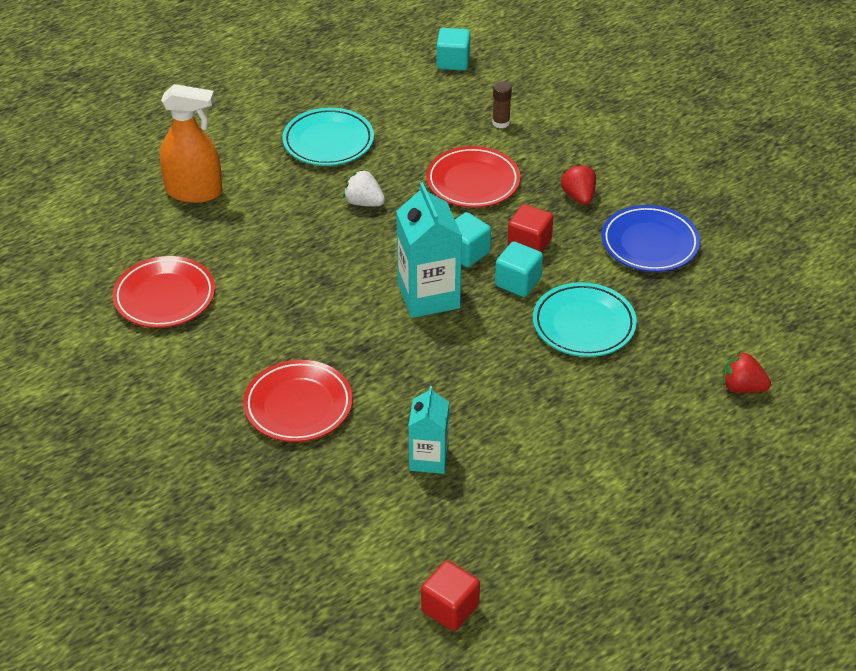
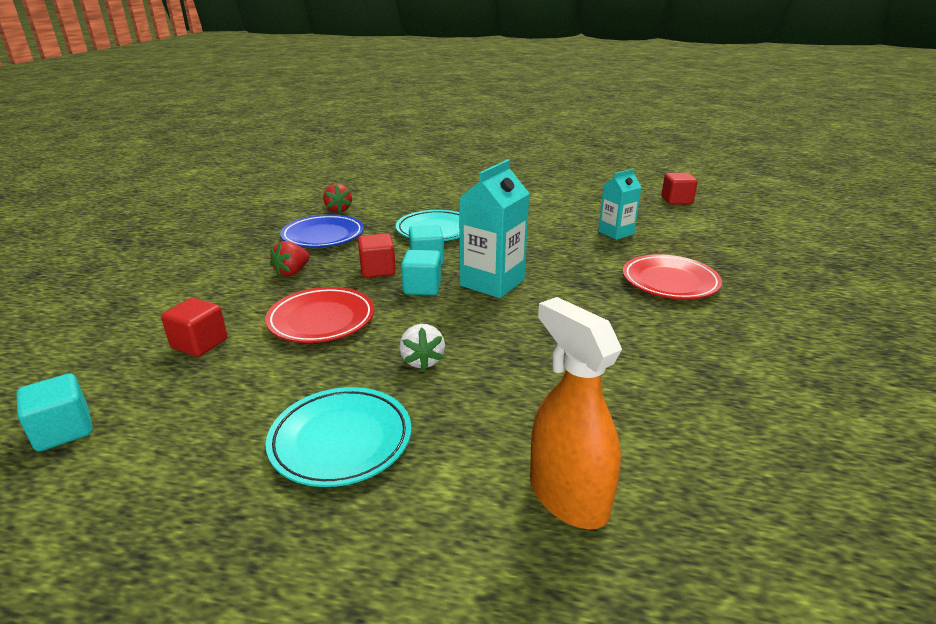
camera: 130 degrees left, 15 degrees down
(165, 297) = (719, 403): red plate -> none
(501, 123) = (199, 344): brown glue stick -> red cube
(742, 387) = (422, 188): red strawberry -> red strawberry (338, 210)

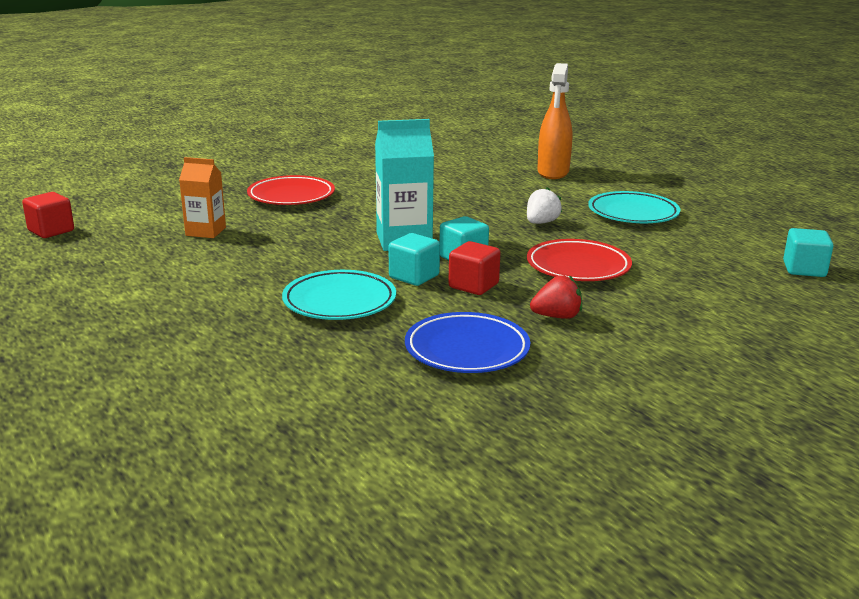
camera: 135 degrees left, 5 degrees down
(199, 344) = (691, 286): red cube -> none
(338, 210) = (382, 389): red strawberry -> none
(616, 233) = (206, 231): turquoise carton -> orange carton

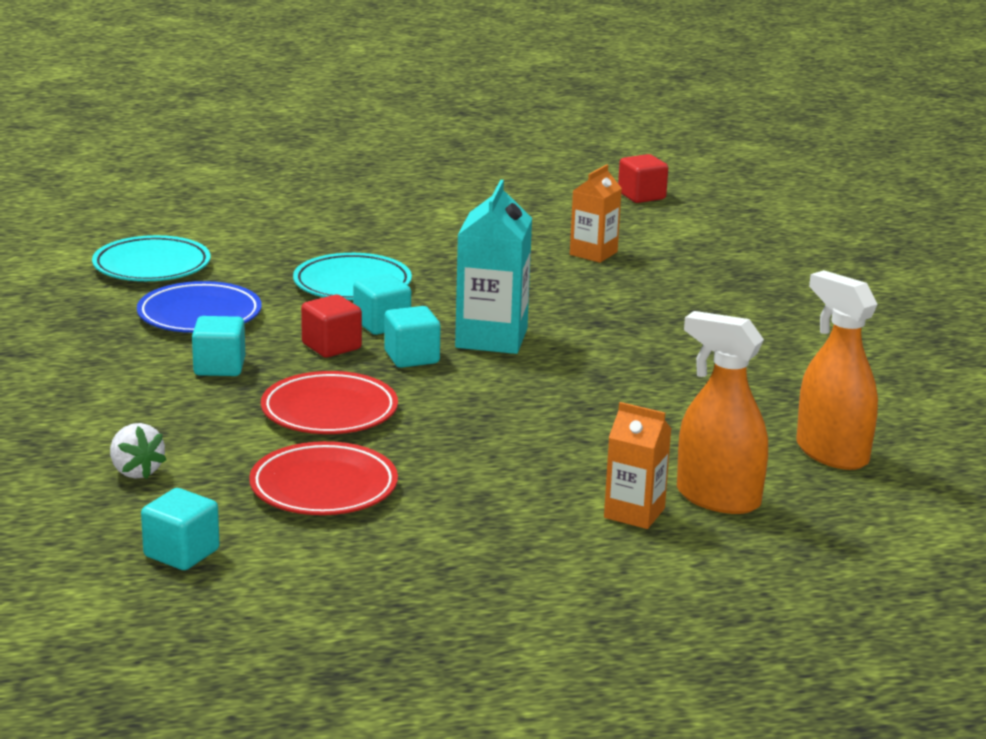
camera: 110 degrees right, 0 degrees up
(291, 196) = (695, 305): red plate -> red plate (323, 487)
(473, 158) = (831, 453): none -> orange spray bottle
(541, 223) = (491, 428): white strawberry -> white strawberry (136, 471)
(557, 317) = (219, 367): red strawberry -> turquoise cube
(592, 184) = (634, 513): none -> orange carton
(633, 213) = (480, 503): turquoise plate -> turquoise plate (152, 266)

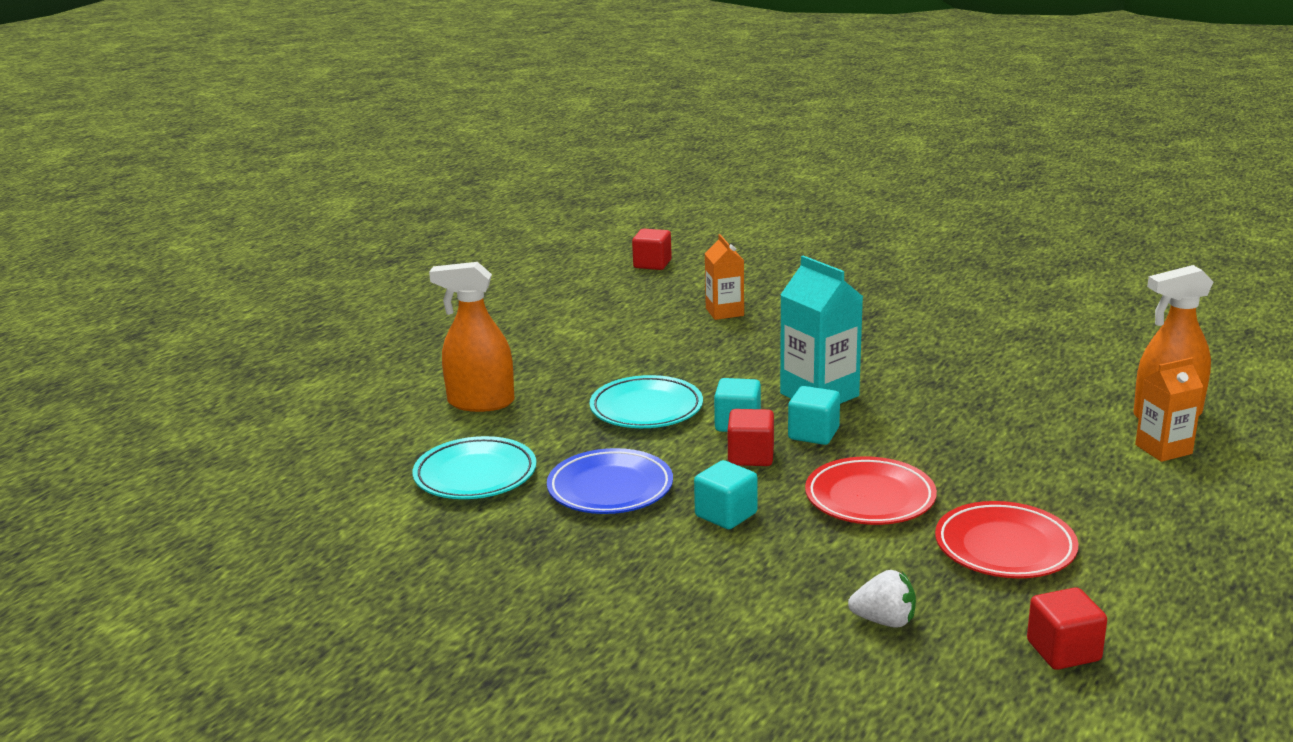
camera: 45 degrees left, 0 degrees up
(181, 553) = (1063, 651): turquoise cube -> red cube
(831, 453) = (1136, 358): orange spray bottle -> orange spray bottle (480, 402)

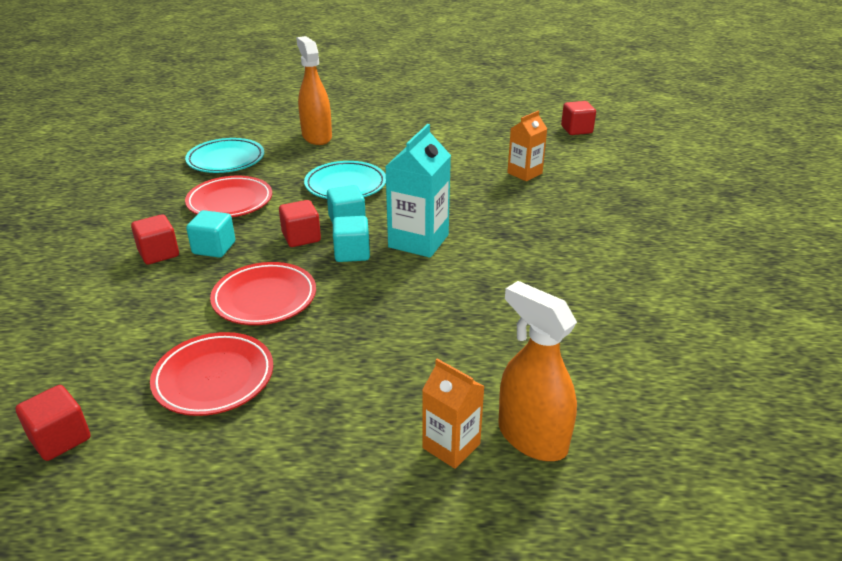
camera: 60 degrees right, 10 degrees up
(610, 488) = (230, 202): blue plate -> red plate
(705, 555) = (158, 253): none -> red cube
(884, 621) = (90, 342): white strawberry -> none

